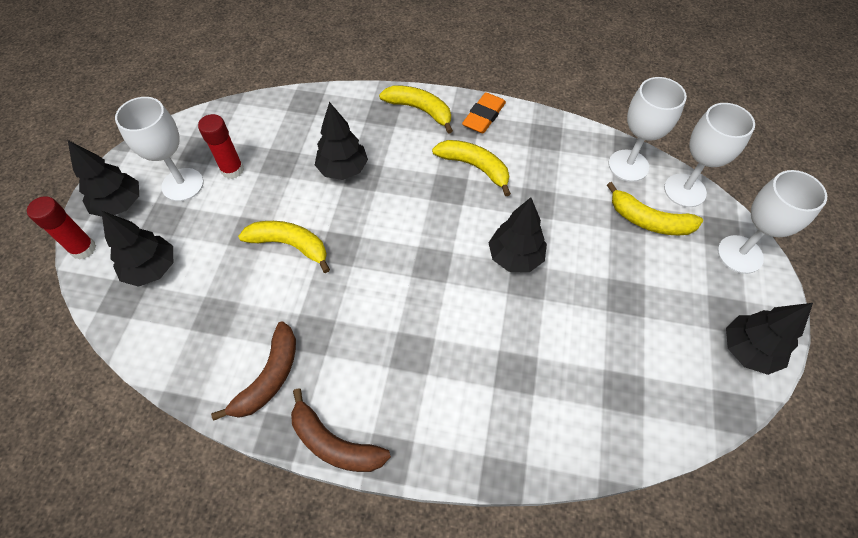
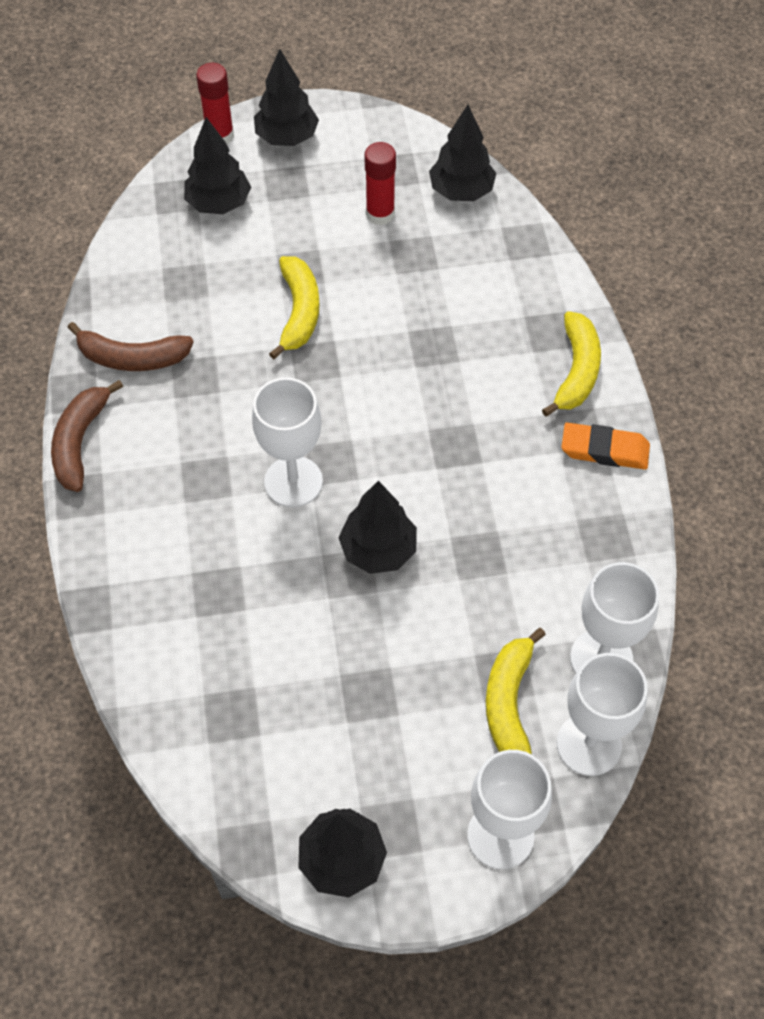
camera: 70 degrees right, 0 degrees up
(182, 184) = (338, 178): white goblet -> white goblet (293, 481)
(343, 169) = (432, 322): black tree -> black tree (461, 191)
(475, 167) = (505, 465): yellow banana -> none

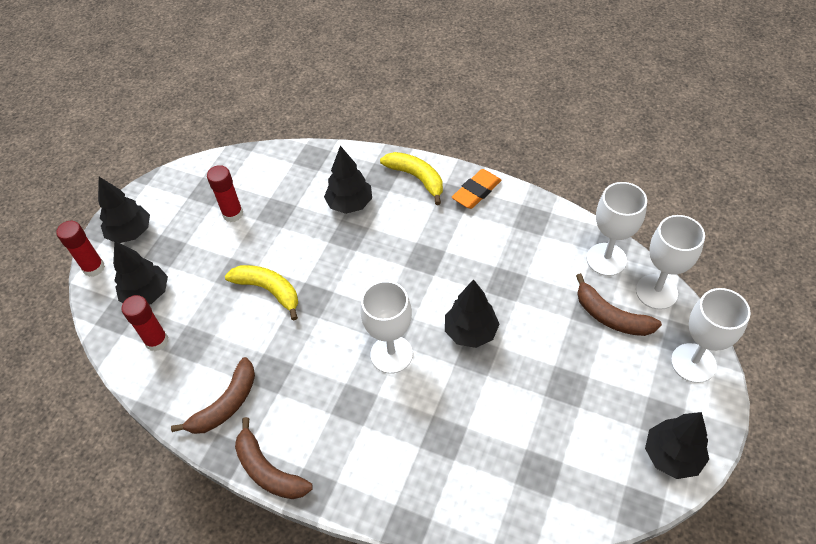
camera: 55 degrees left, 5 degrees down
(168, 249) = (157, 341): none -> red glue stick
(461, 191) = (252, 168): black tree -> black tree (350, 204)
(509, 703) = (611, 316): yellow banana -> brown banana

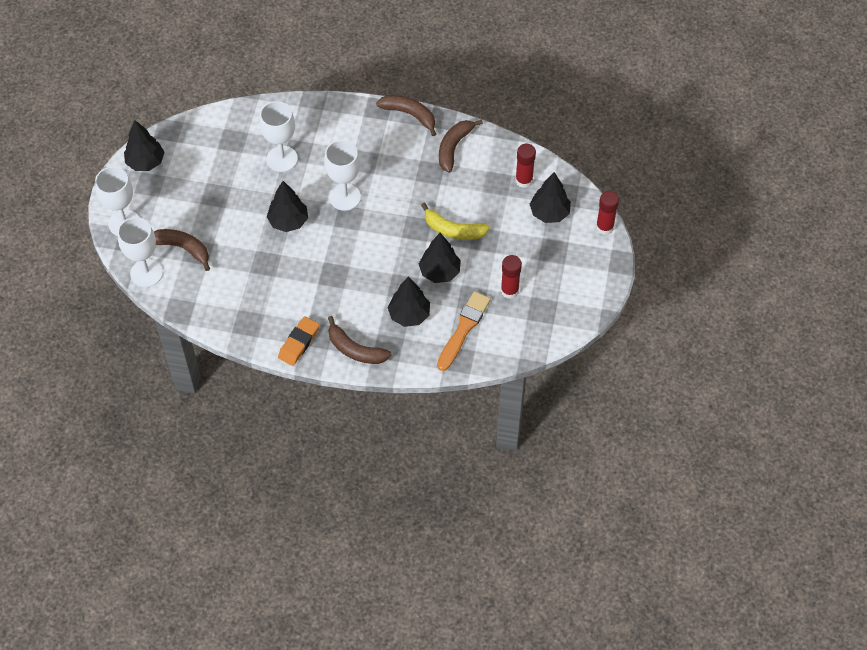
camera: 165 degrees right, 5 degrees up
(131, 233) = (590, 261): black tree -> black tree (439, 272)
(297, 183) = (463, 329): none -> orange brush
(416, 178) = (355, 349): yellow banana -> brown banana
(606, 259) = (185, 295): white goblet -> white goblet (282, 159)

